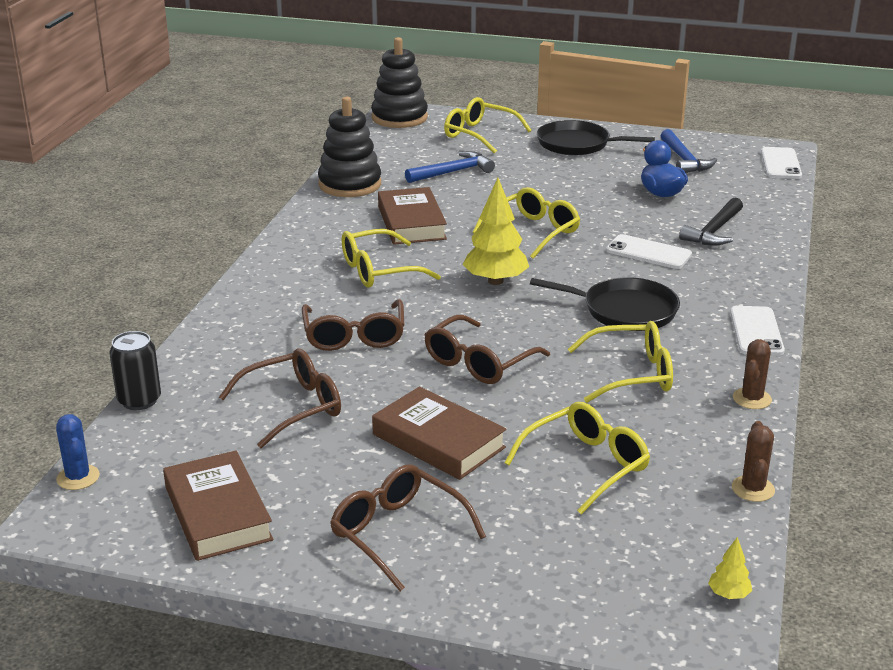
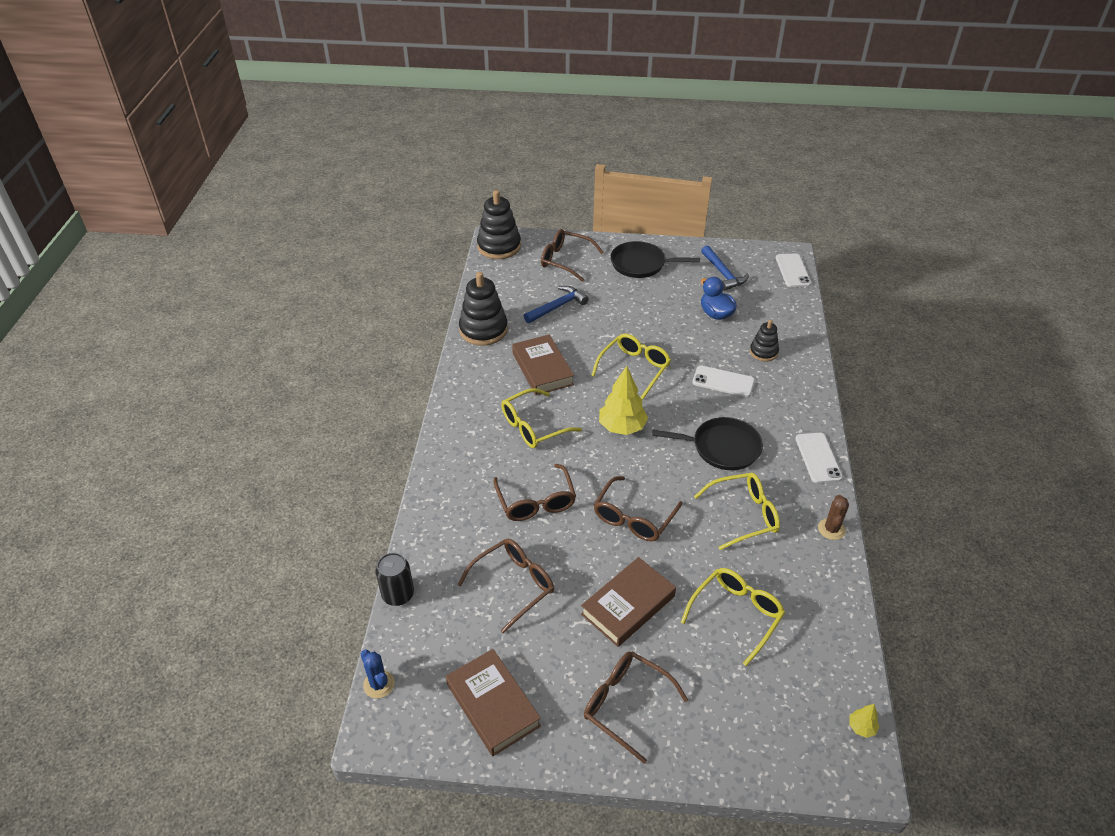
camera: 10 degrees left, 15 degrees up
(438, 441) = (628, 605): brown book -> brown book turned 75 degrees counterclockwise
(480, 135) = (566, 260): yellow glasses -> brown glasses
(714, 231) = (763, 352): black hammer -> black stacking toy
(753, 489) = (853, 621): brown cactus -> none

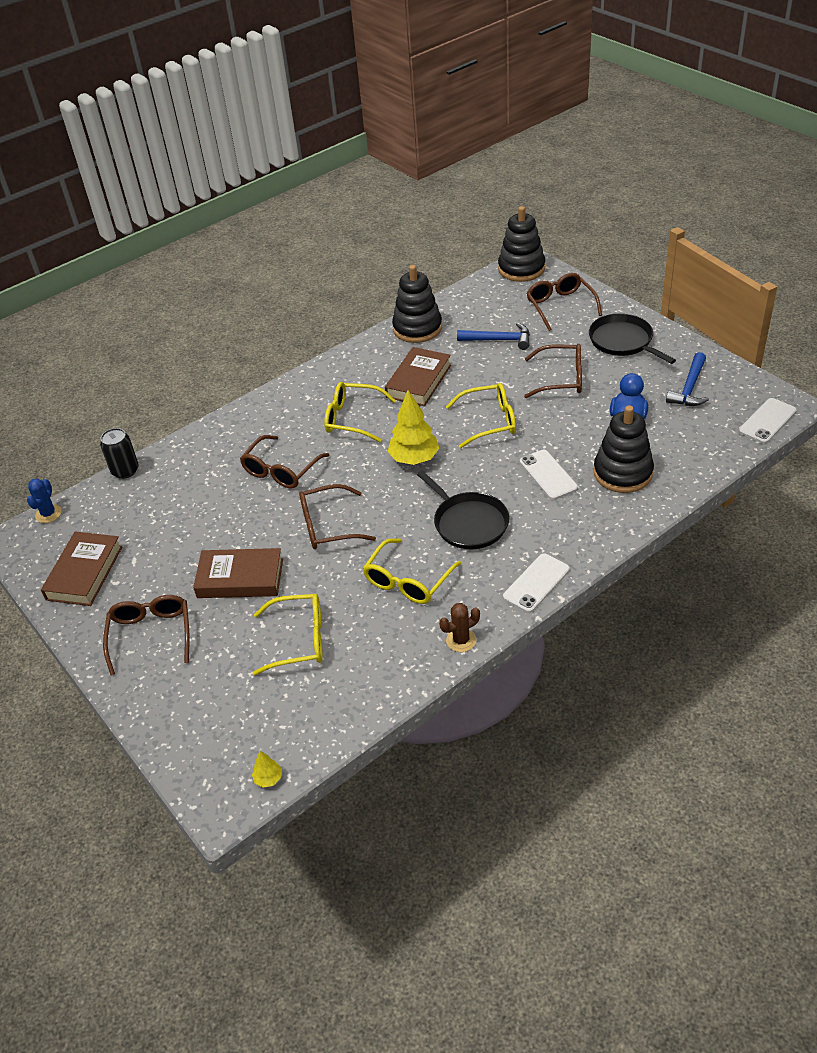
camera: 50 degrees right, 0 degrees up
(513, 585) = (192, 513): brown glasses -> brown glasses (561, 379)
(743, 515) = (408, 580): yellow glasses -> yellow glasses turned 90 degrees clockwise
(763, 352) = (623, 473): black stacking toy -> black stacking toy, size x1.76

